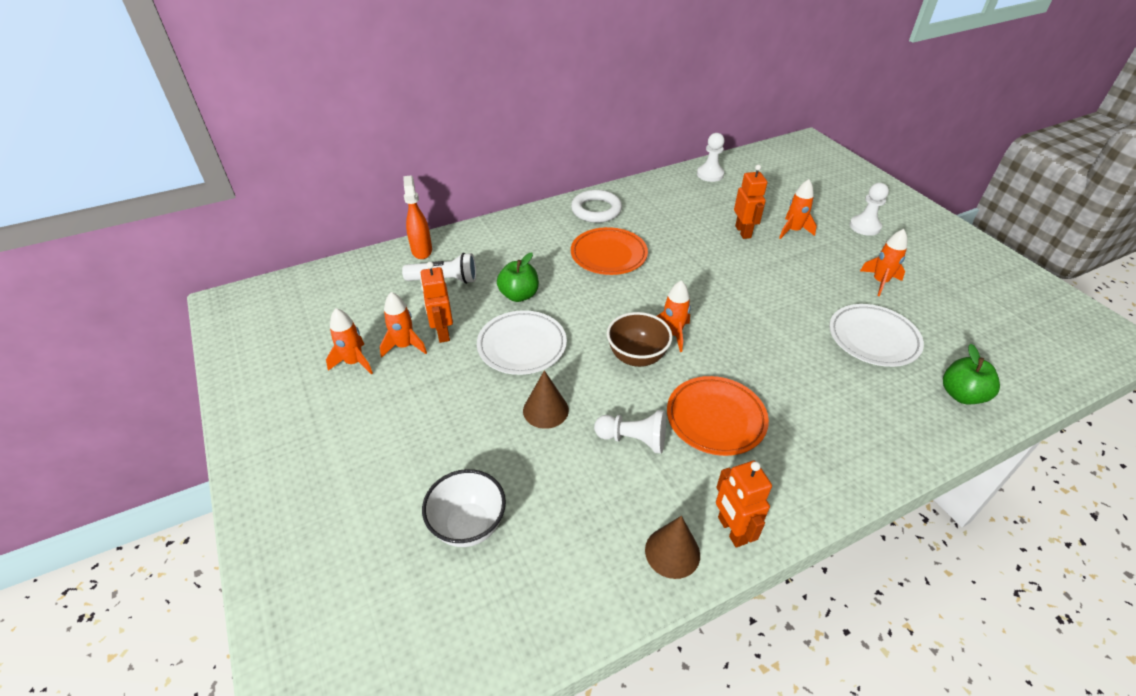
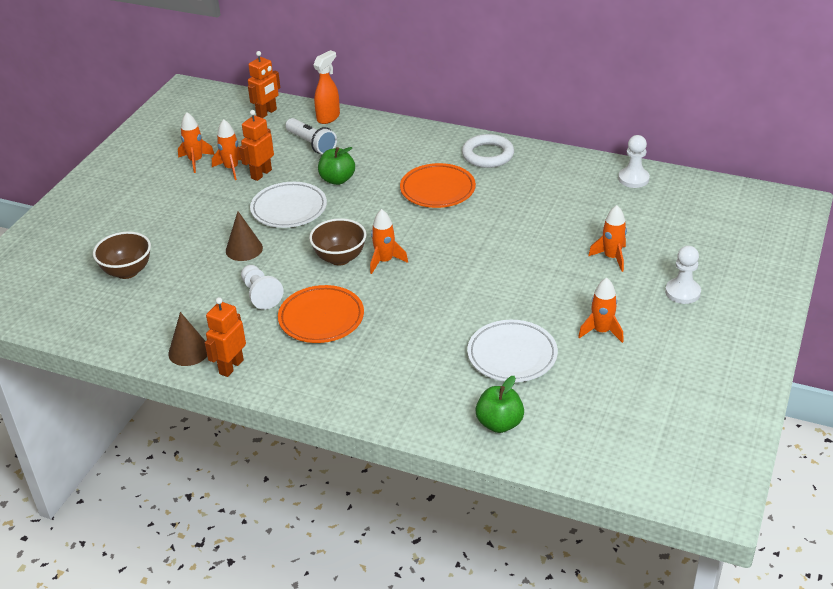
camera: 50 degrees right, 5 degrees down
(468, 525) = (127, 271): white bowl -> brown bowl
(743, 232) = (568, 234): orange robot -> orange robot (267, 113)

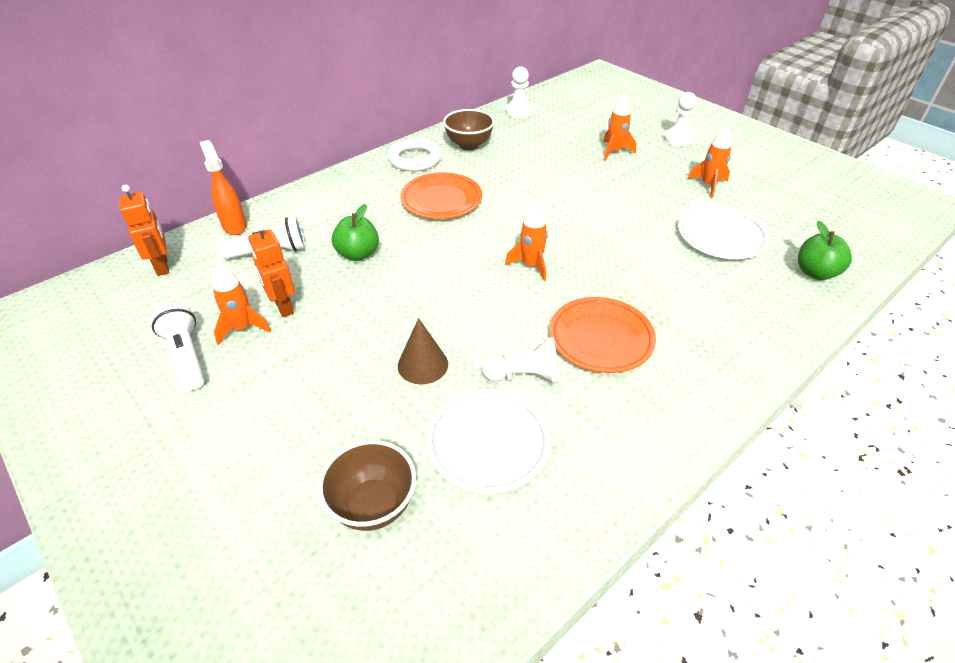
camera: 65 degrees left, 5 degrees up
(189, 351) = (602, 480): brown cone -> none
(196, 161) = (186, 356): orange rocket -> white flashlight
(231, 367) = (653, 444): orange robot -> none
(289, 209) = (377, 304): white plate -> white plate (488, 443)
(340, 258) = (502, 293): brown bowl -> brown bowl (469, 145)

